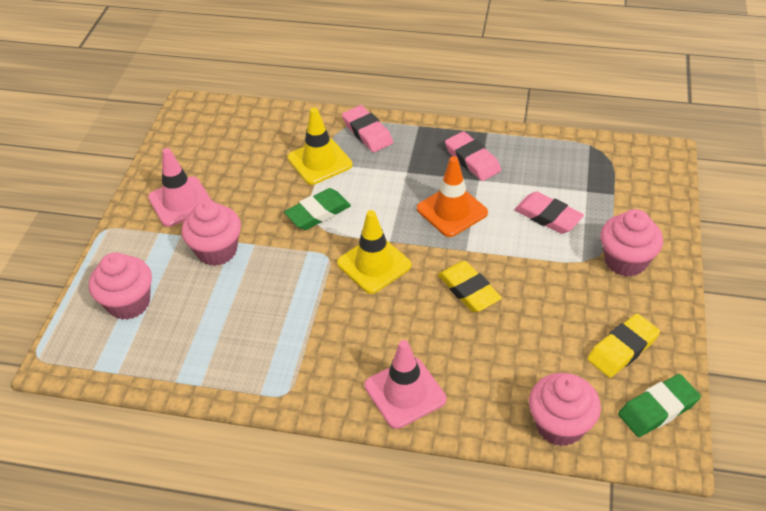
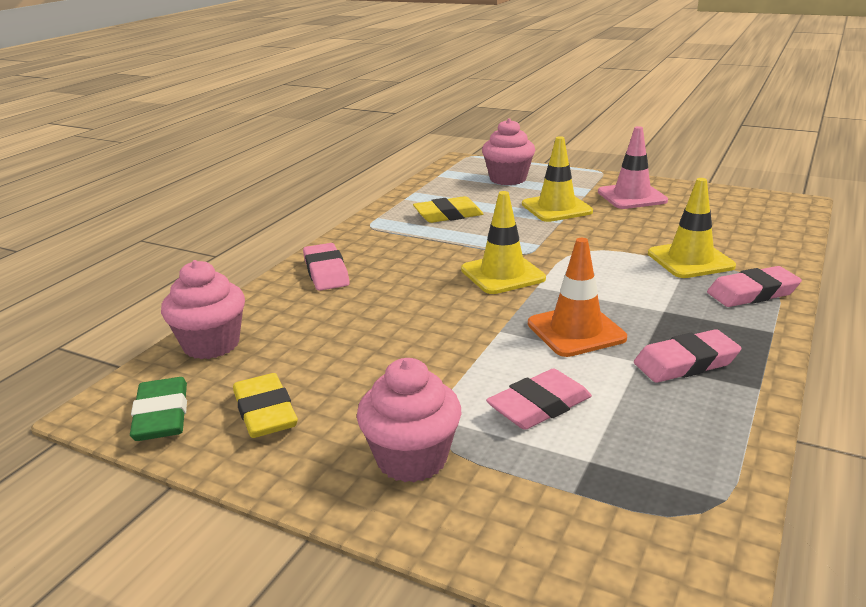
camera: 105 degrees right, 20 degrees down
(217, 251) = (556, 208): pink cupcake -> yellow traffic cone
(318, 213) = (597, 253): green eraser -> none
(405, 393) = (326, 272): pink traffic cone -> pink eraser
(469, 290) = (432, 322): yellow eraser -> yellow eraser (448, 215)

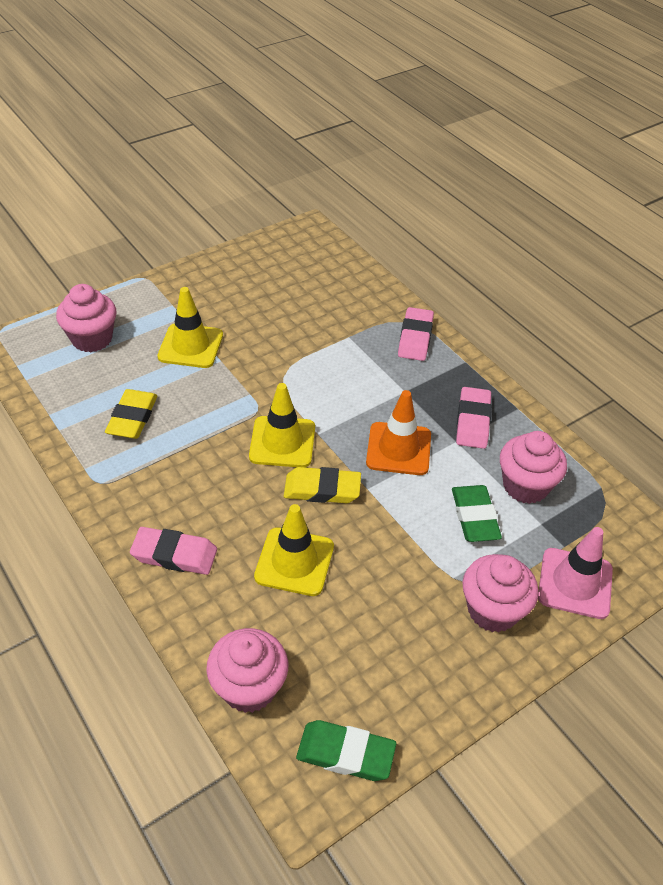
camera: 65 degrees left, 20 degrees up
(265, 412) = (385, 678): yellow eraser -> yellow eraser (322, 489)
(539, 406) = (475, 517): pink eraser -> green eraser
(632, 196) = (213, 293): pink traffic cone -> pink traffic cone (575, 583)
(636, 430) = (525, 486): none -> pink cupcake
(690, 260) = (348, 334): yellow traffic cone -> yellow traffic cone (294, 562)

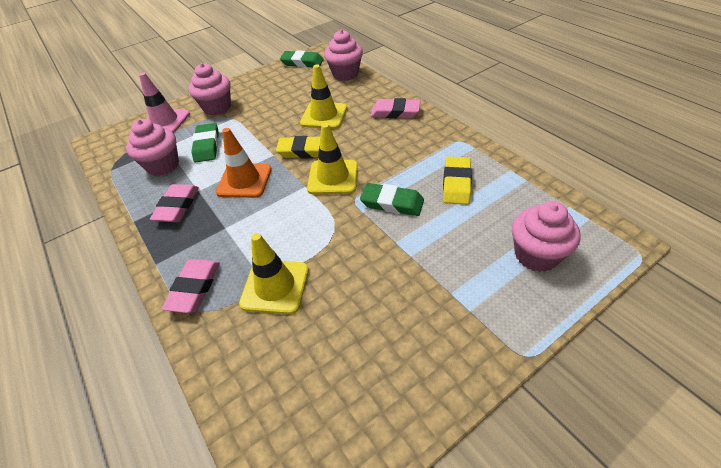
camera: 175 degrees left, 0 degrees up
(190, 346) = (430, 256): yellow traffic cone -> yellow traffic cone (275, 286)
(215, 401) = (392, 203): none -> green eraser

